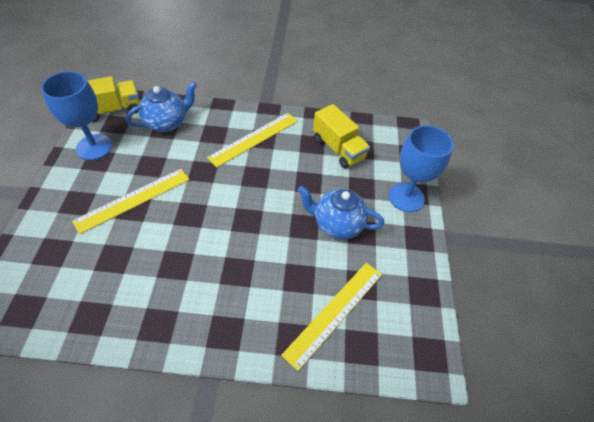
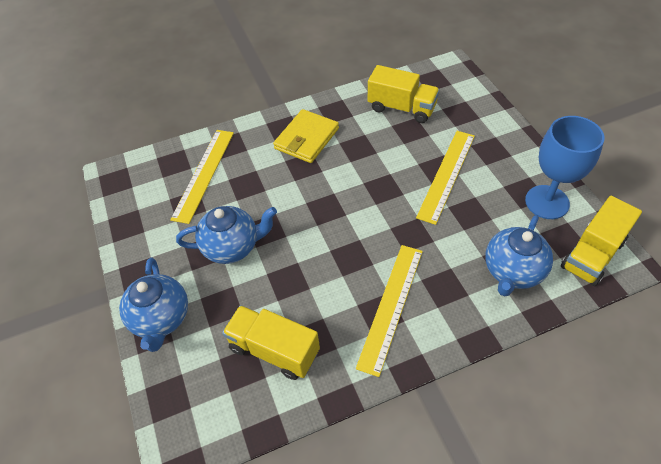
camera: 160 degrees right, 0 degrees up
(93, 289) = (401, 108): none -> yellow truck
(212, 302) = (307, 138): none -> yellow wallet
(406, 197) = (161, 319): blue goblet -> blue teapot

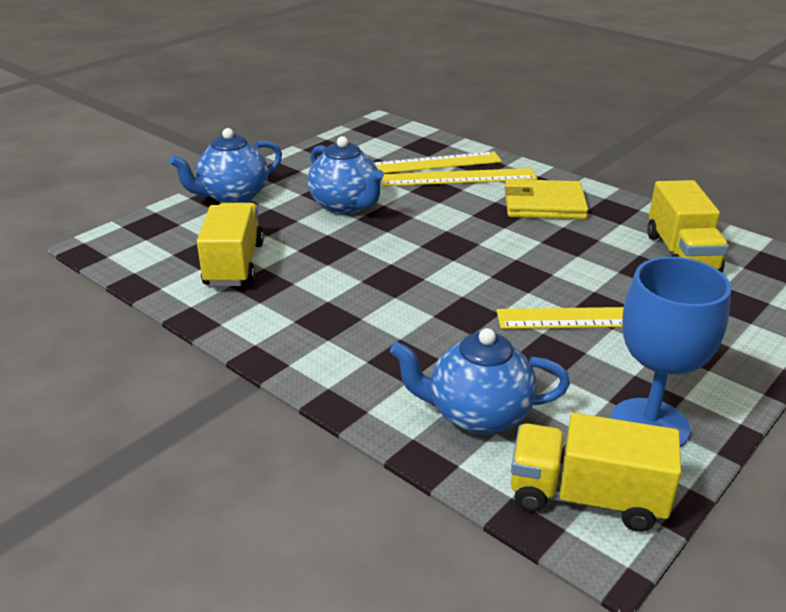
camera: 60 degrees right, 20 degrees down
(391, 306) = (342, 324): yellow ruler -> yellow ruler (458, 177)

